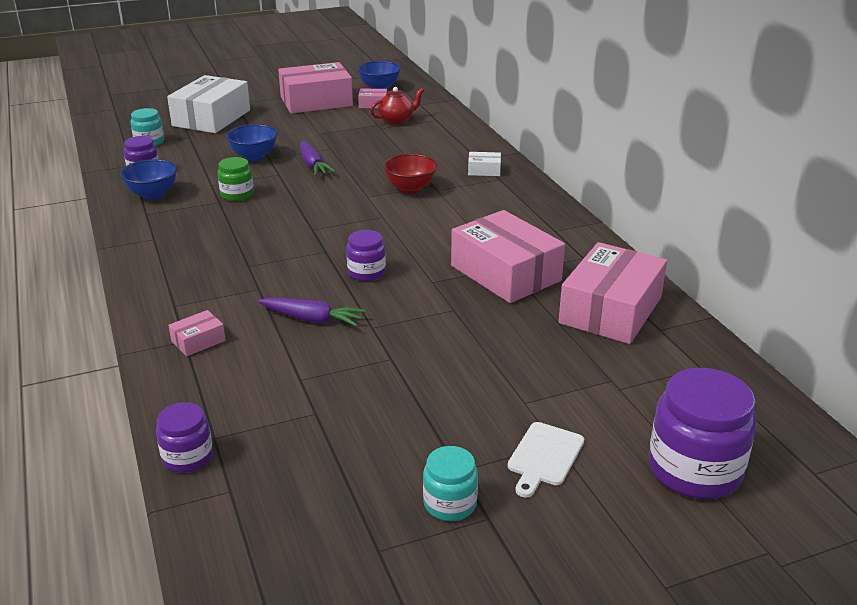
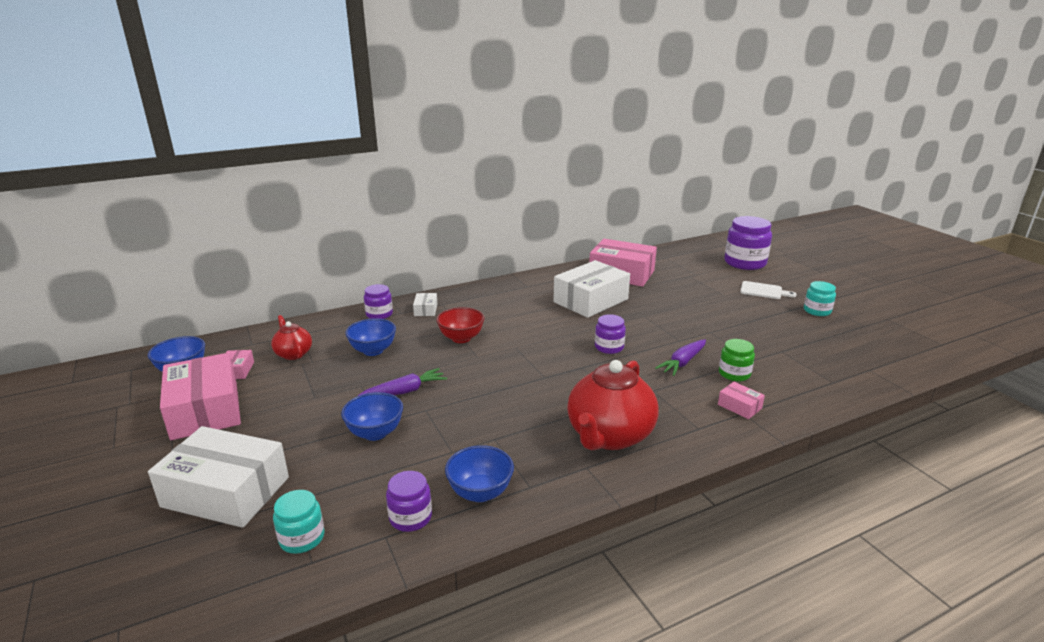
camera: 95 degrees left, 5 degrees down
(187, 457) = (858, 388): purple jar -> purple jar (379, 314)
(191, 254) = (609, 436): none -> red teapot
(237, 194) = (477, 429): green jar -> green jar (734, 374)
(312, 319) = (682, 362): purple carrot -> purple carrot turned 150 degrees counterclockwise
(394, 150) = (373, 351): none -> blue bowl
(505, 273) = (590, 300): pink box -> white box

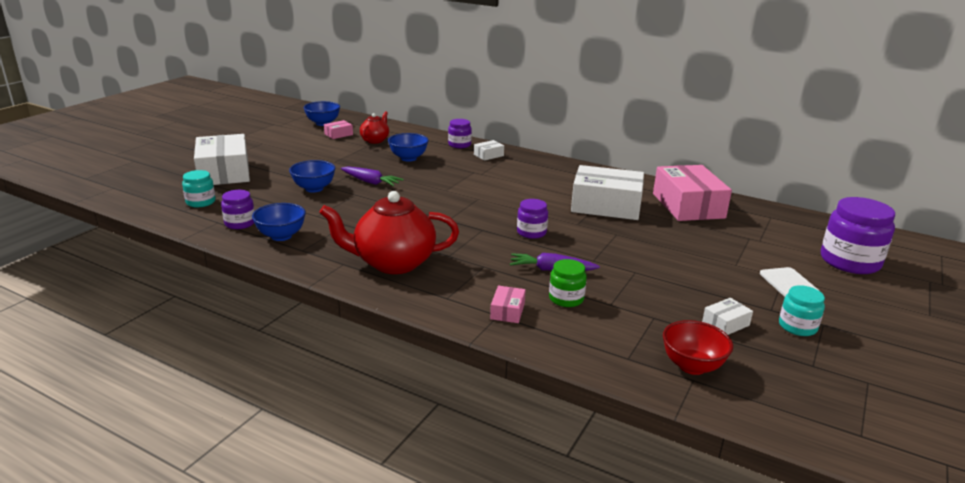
camera: 55 degrees right, 0 degrees up
(205, 410) = (291, 142): pink box -> none
(461, 338) = (464, 178): red bowl -> red bowl (692, 366)
(802, 330) = (725, 324): none -> white box

